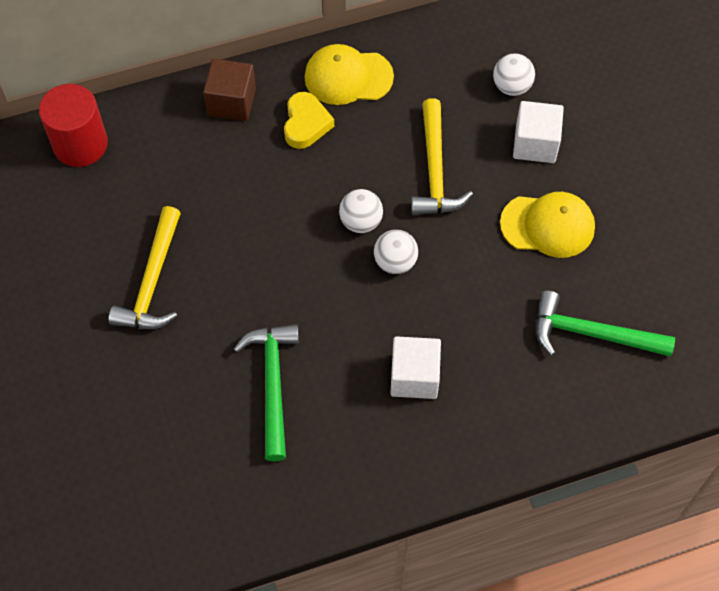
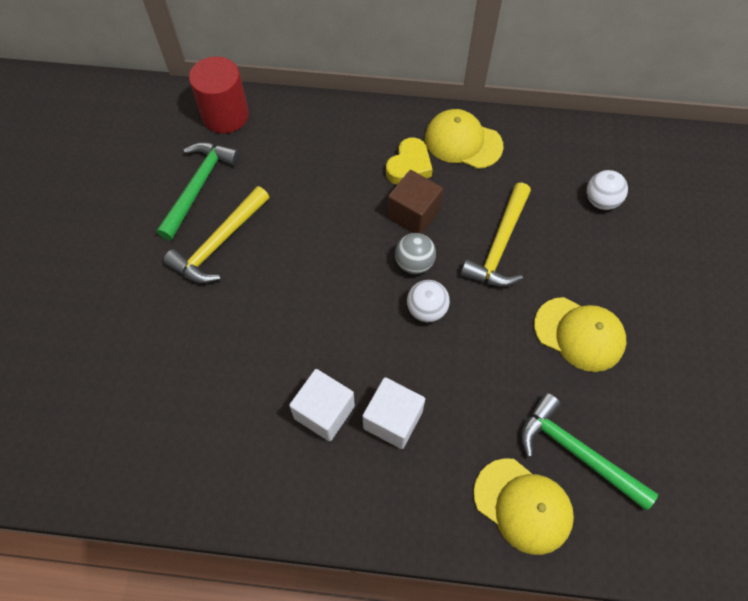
camera: 25 degrees right, 0 degrees up
(231, 102) = (358, 127): brown cube -> brown cube (413, 214)
(273, 384) = (268, 372): green hammer -> green hammer (199, 187)
(361, 221) = (414, 263): white ball -> grey ball
(535, 144) = (600, 257): white cube -> white cube (324, 412)
(566, 399) = (523, 505): none -> yellow cap

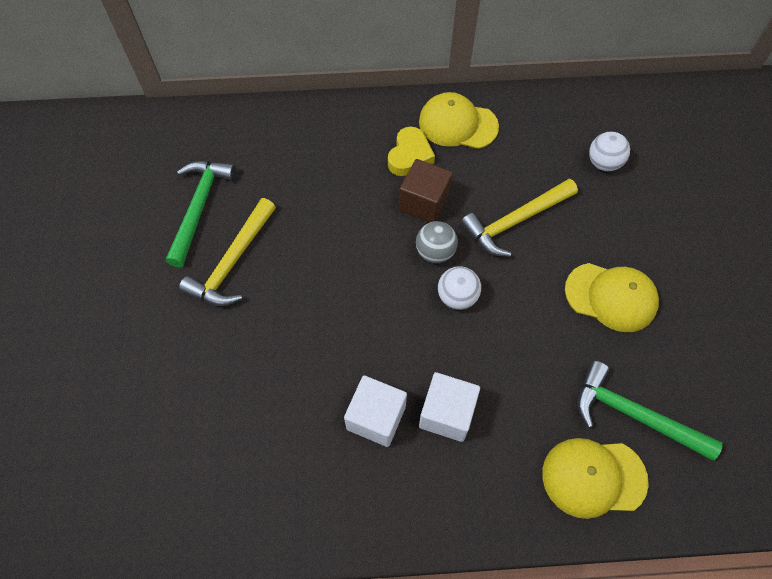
camera: 10 degrees left, 0 degrees up
(225, 115) = (212, 131): red cylinder -> none
(499, 245) = (515, 221): yellow hammer -> yellow hammer turned 45 degrees clockwise
(523, 505) = (593, 477): yellow cap -> yellow cap turned 150 degrees clockwise

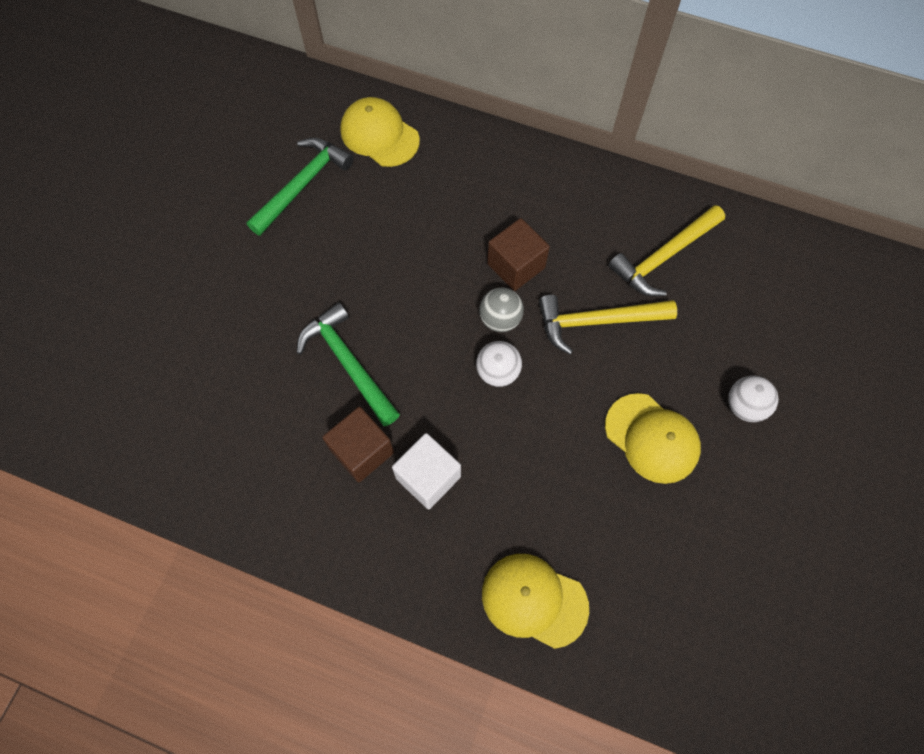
camera: 25 degrees right, 5 degrees up
(232, 262) = (306, 250): yellow hammer -> yellow hammer (663, 257)
(376, 417) = (362, 451): white cube -> brown cube
(409, 156) = (527, 212): yellow heart -> none
(457, 124) = (593, 198): yellow cap -> yellow cap (379, 135)
(603, 163) = (724, 299): white ball -> white ball (744, 406)
(633, 414) = (607, 561): green hammer -> green hammer (348, 363)

